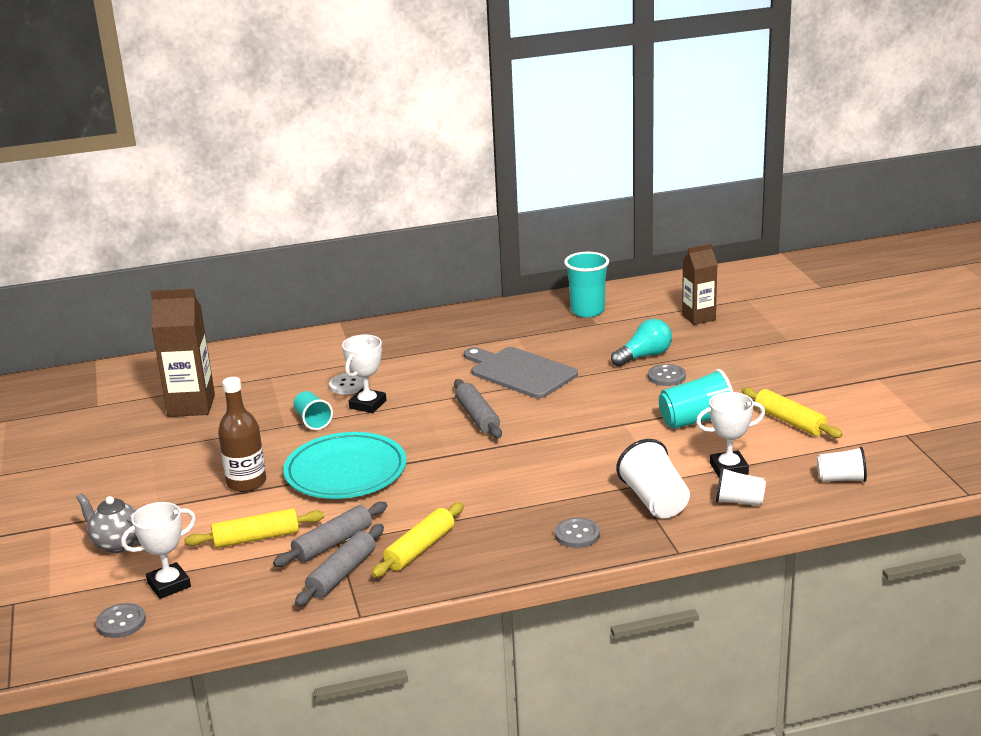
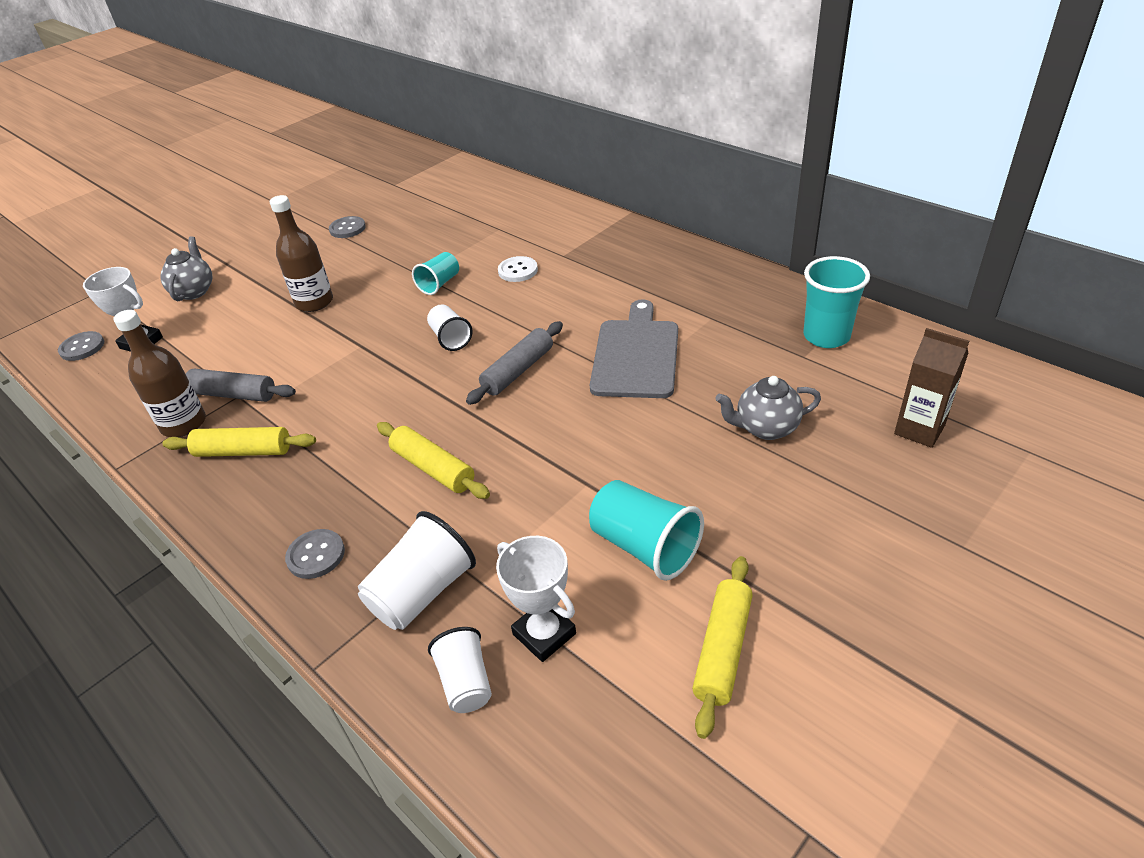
camera: 60 degrees right, 15 degrees up
(191, 406) = (422, 219): brown carton -> none
(256, 538) = (227, 350): yellow rolling pin -> yellow rolling pin (433, 468)
(342, 574) = (184, 424): grey rolling pin -> brown bottle
(345, 472) = (361, 343): turquoise plate -> none
(368, 404) = (491, 297): white trophy -> none
(644, 356) = (765, 428): turquoise light bulb -> grey teapot
(666, 376) = (733, 469): grey button -> grey button (347, 228)
(841, 479) = (599, 789): white cup -> white cup (450, 338)

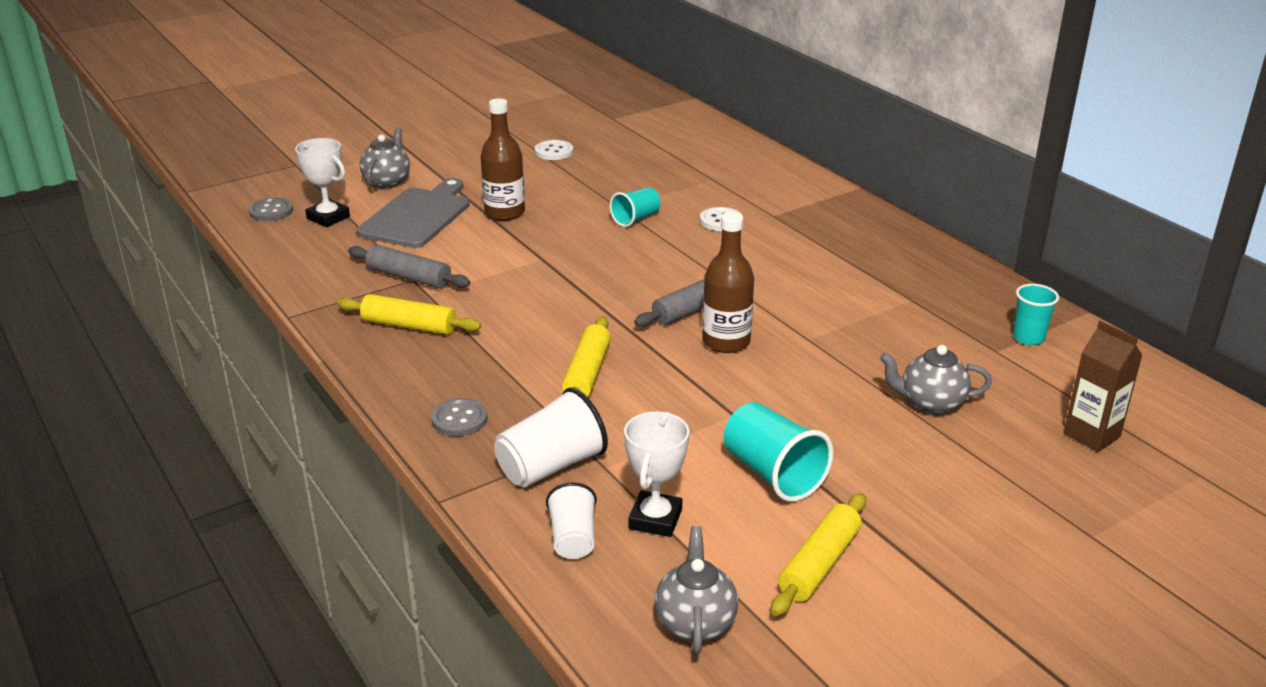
camera: 10 degrees right, 10 degrees down
(184, 424) = (357, 293): brown bottle -> brown bottle (726, 342)
(347, 228) = (554, 151): grey button -> white button
(433, 468) = (587, 373): yellow rolling pin -> yellow rolling pin turned 45 degrees clockwise
(450, 338) = (634, 269): white cup -> none
(544, 634) = (655, 519): white trophy -> white trophy turned 45 degrees clockwise
(620, 764) = (695, 623): none -> grey teapot
(635, 355) = (819, 317): grey cutting board -> grey cutting board (417, 216)
(826, 336) = (1028, 338): turquoise cup -> turquoise cup, size x0.63

